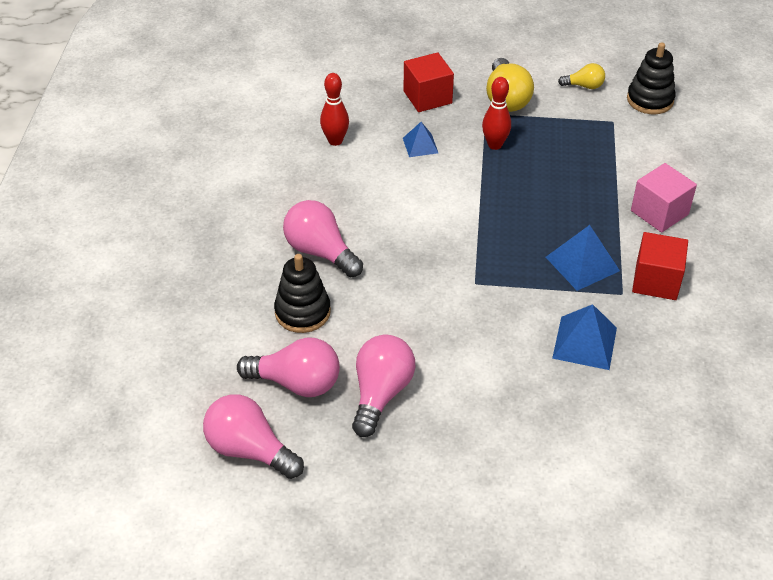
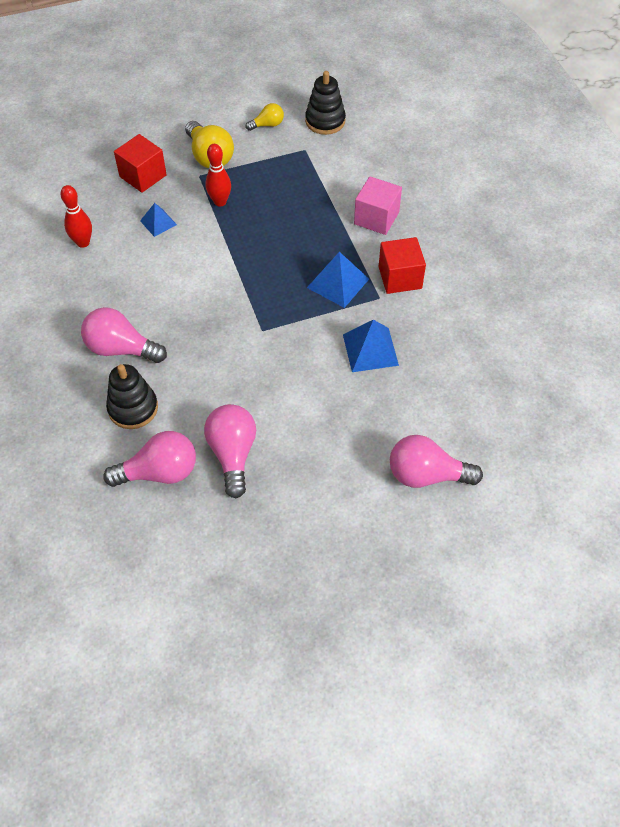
camera: 25 degrees left, 10 degrees up
(249, 450) = (149, 545): pink light bulb -> pink light bulb (426, 475)

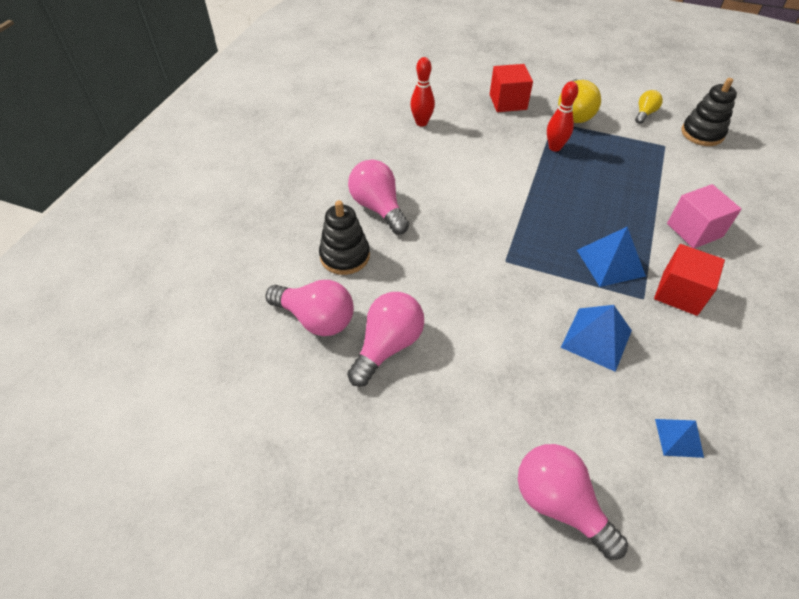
camera: 40 degrees right, 5 degrees down
(158, 222) = (490, 137): blue pyramid -> blue pyramid (679, 437)
(267, 125) = (644, 114): yellow light bulb -> yellow light bulb turned 75 degrees counterclockwise

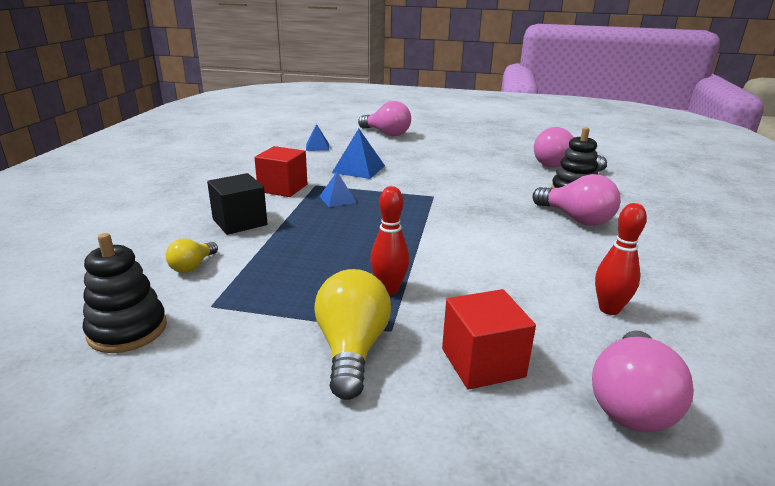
camera: 170 degrees right, 25 degrees down
(388, 346) = (502, 161): pink light bulb -> pink light bulb (631, 402)
(610, 262) = (337, 199): blue pyramid -> blue pyramid, size x0.62
(644, 114) = (210, 361): yellow light bulb -> yellow light bulb (192, 266)
(694, 230) = (240, 222): pink cube -> black cube

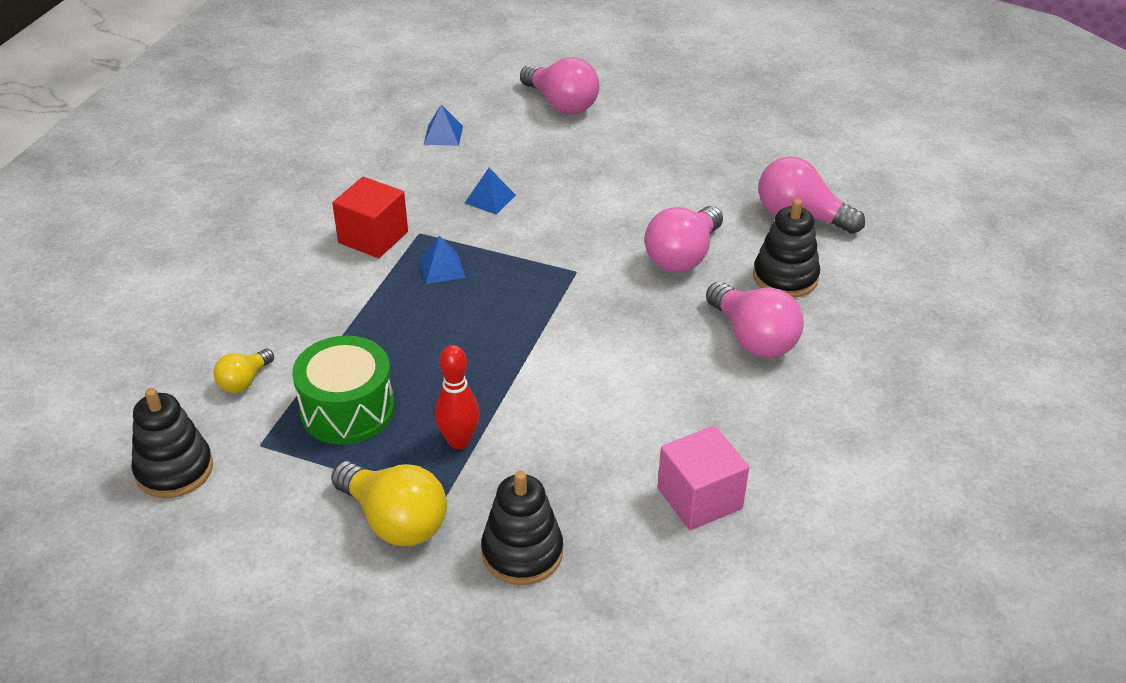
camera: 10 degrees right, 15 degrees up
(240, 222) = (306, 305): black cube -> none
(286, 277) = (347, 410): none -> green drum
(352, 349) = (395, 521): yellow light bulb -> yellow light bulb turned 120 degrees clockwise
(359, 169) = (490, 199): blue pyramid -> blue pyramid, size x0.62
(482, 363) = (522, 552): red cube -> black stacking toy
(609, 309) = (699, 498): red bowling pin -> pink cube
(631, 402) = (647, 615): pink light bulb -> pink light bulb (683, 256)

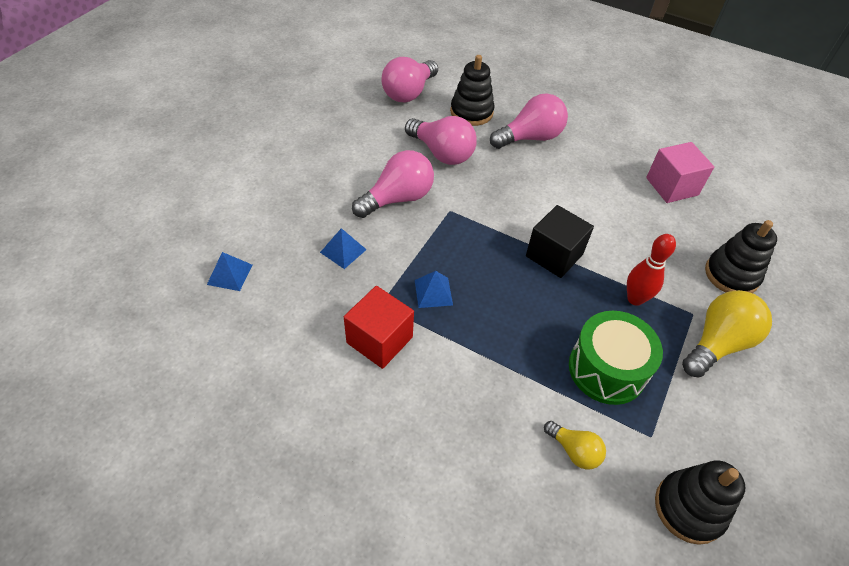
camera: 85 degrees left, 10 degrees up
(520, 365) = (554, 255): none -> black cube
(561, 104) = (214, 187): pink light bulb -> pink light bulb (398, 198)

